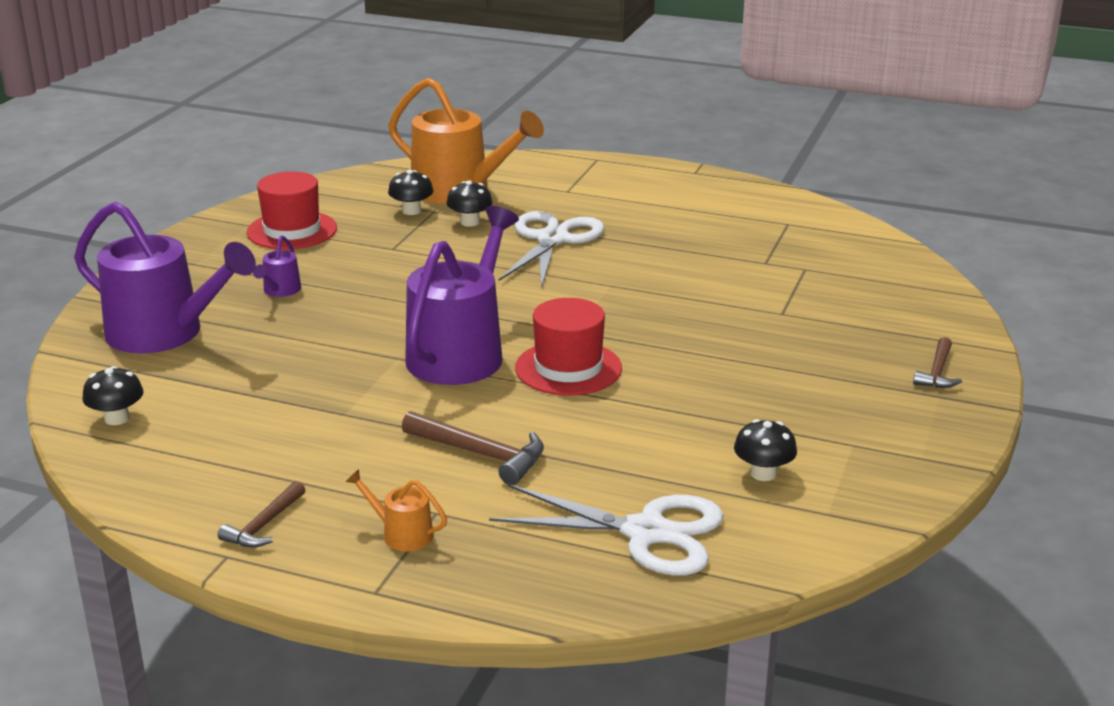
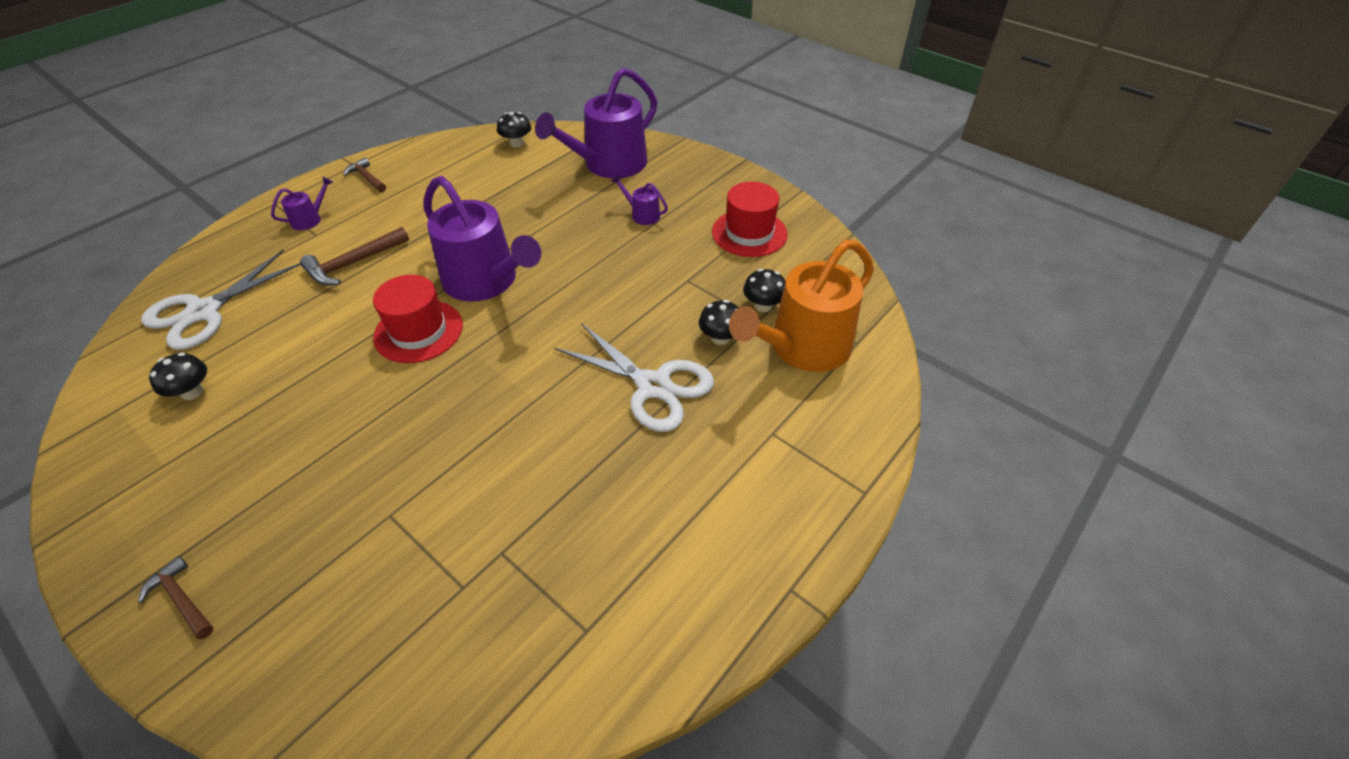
camera: 110 degrees right, 20 degrees up
(402, 534) = (309, 219): orange watering can -> purple watering can

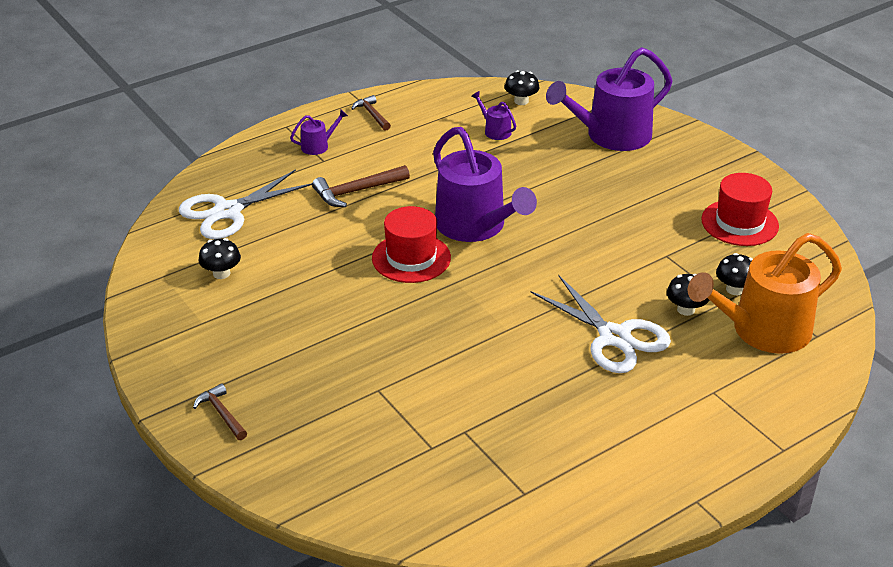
camera: 15 degrees right, 10 degrees down
(642, 215) = (635, 189): purple watering can -> purple watering can (495, 131)

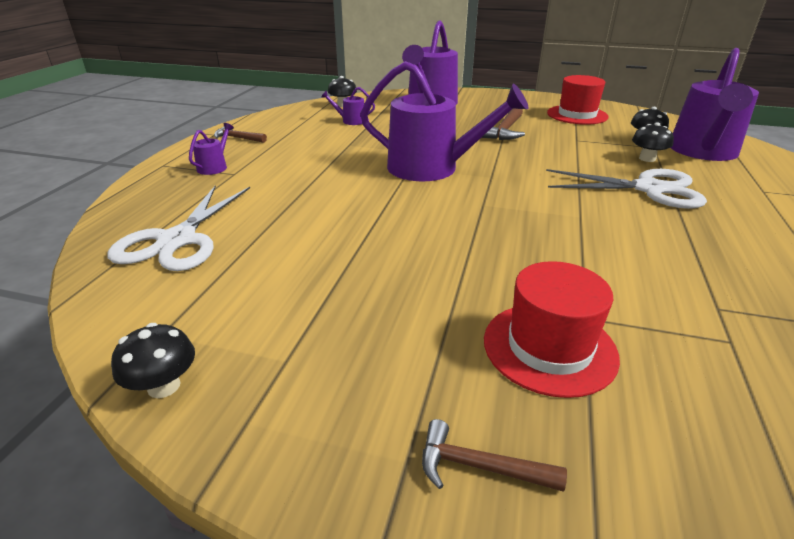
camera: 40 degrees left, 5 degrees down
(221, 273) = (243, 296): black mushroom -> black mushroom (164, 386)
(357, 191) = (297, 181): brown hammer -> brown hammer (505, 130)
(411, 258) = (420, 204): red hat -> red hat (549, 347)
(763, 330) = (703, 152): orange watering can -> purple watering can

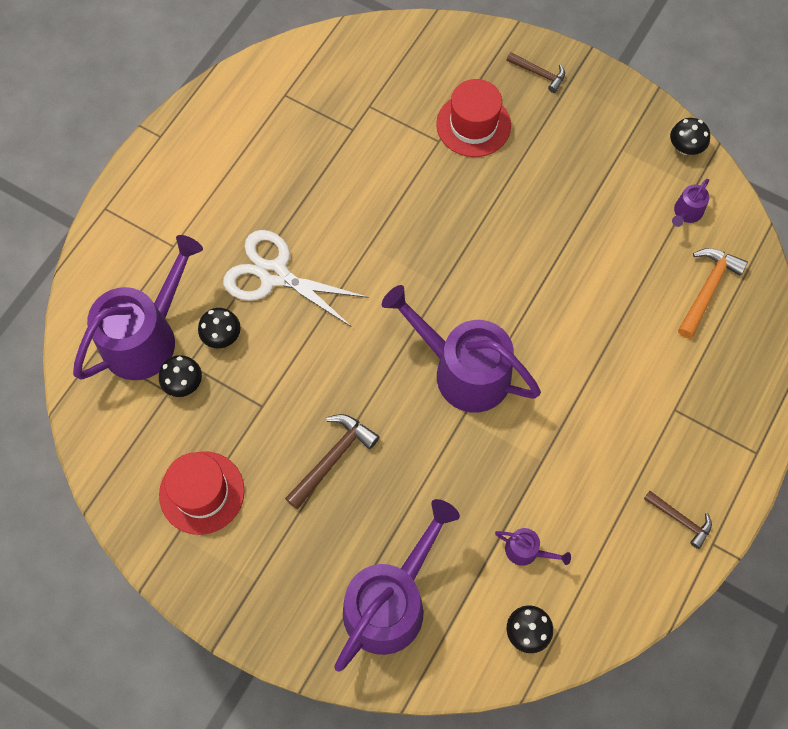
camera: 165 degrees left, 35 degrees up
(177, 240) = (707, 289): white scissors -> orange hammer
(214, 167) = (698, 432): purple watering can -> purple watering can (686, 213)

